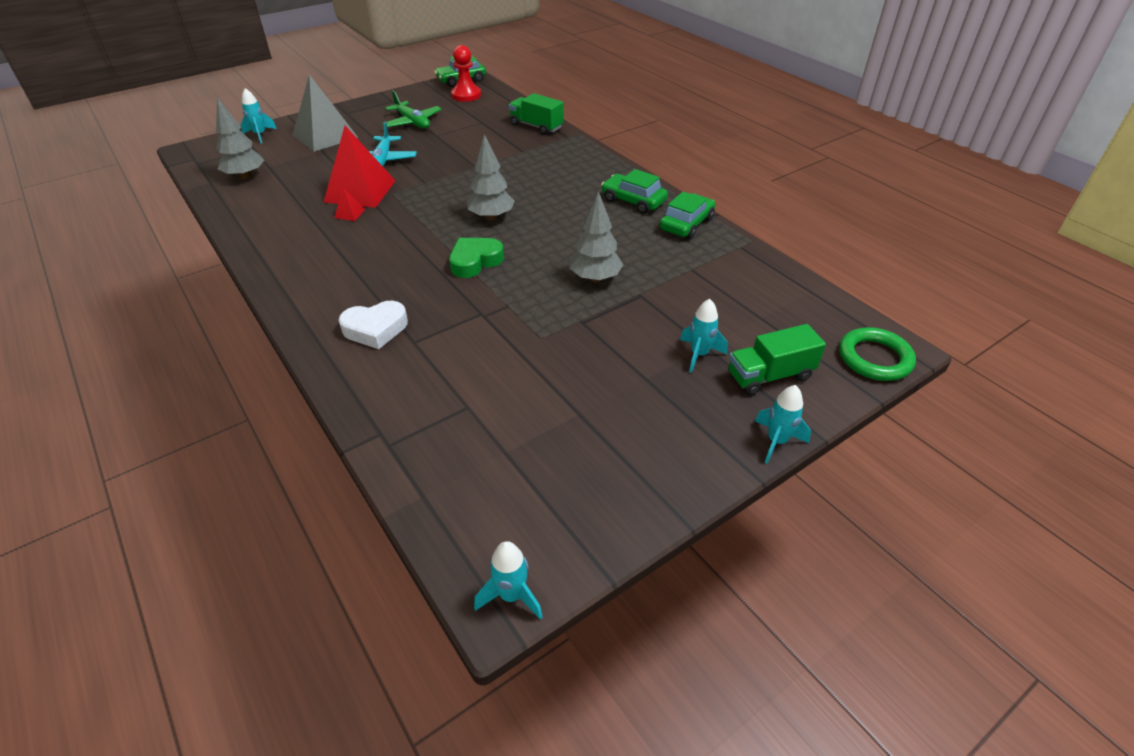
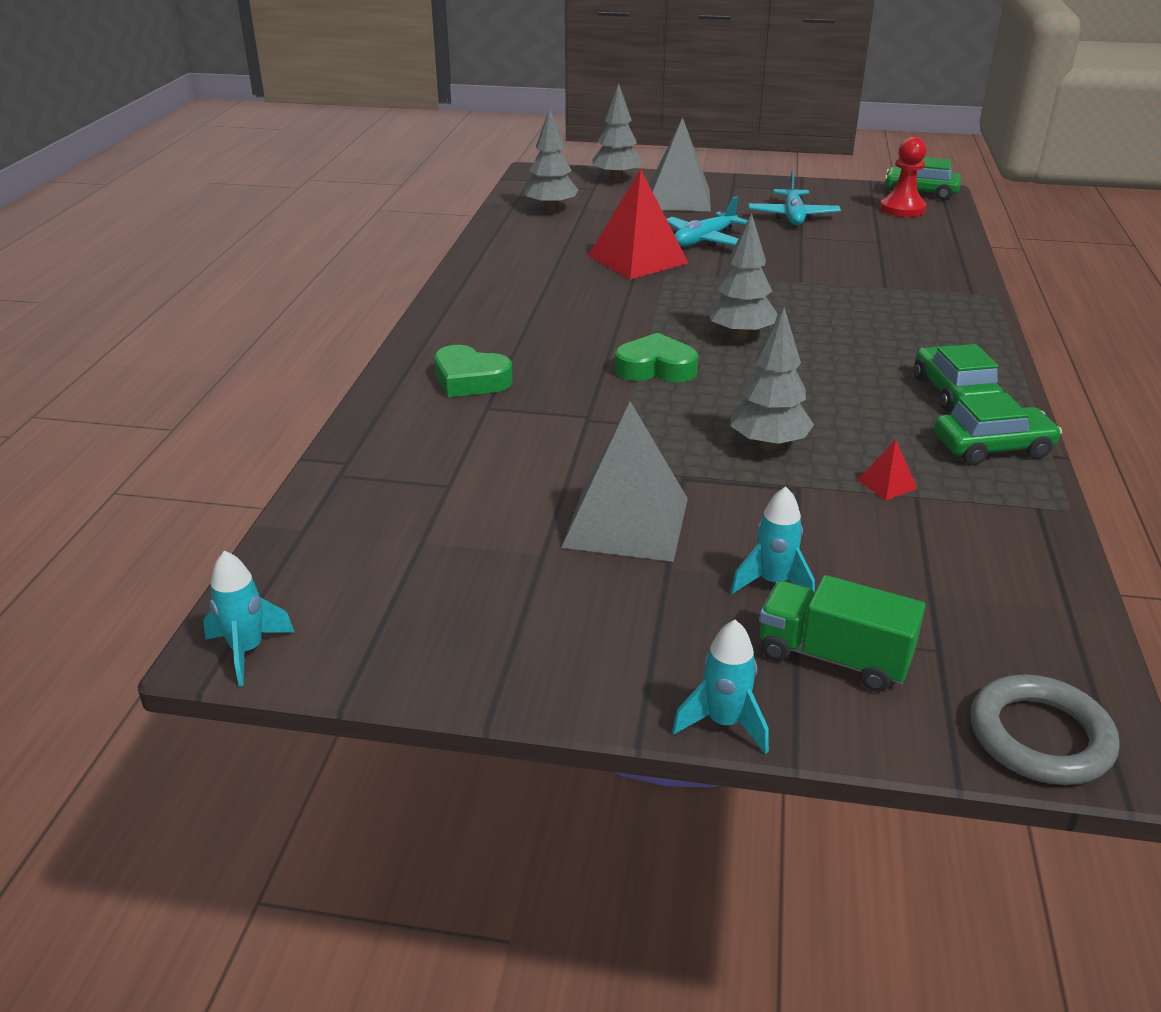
camera: 45 degrees right, 10 degrees down
(260, 135) = (616, 179): turquoise rocket -> grey tree
(349, 213) = (597, 275): red pyramid -> red pyramid (887, 484)
(375, 329) = (470, 380): white heart -> green heart
(412, 122) = (793, 216): green plane -> turquoise plane
(536, 126) = (945, 268): green truck -> none
(592, 366) = (626, 522): none -> grey pyramid
(874, 358) = (1040, 737): green ring -> grey ring

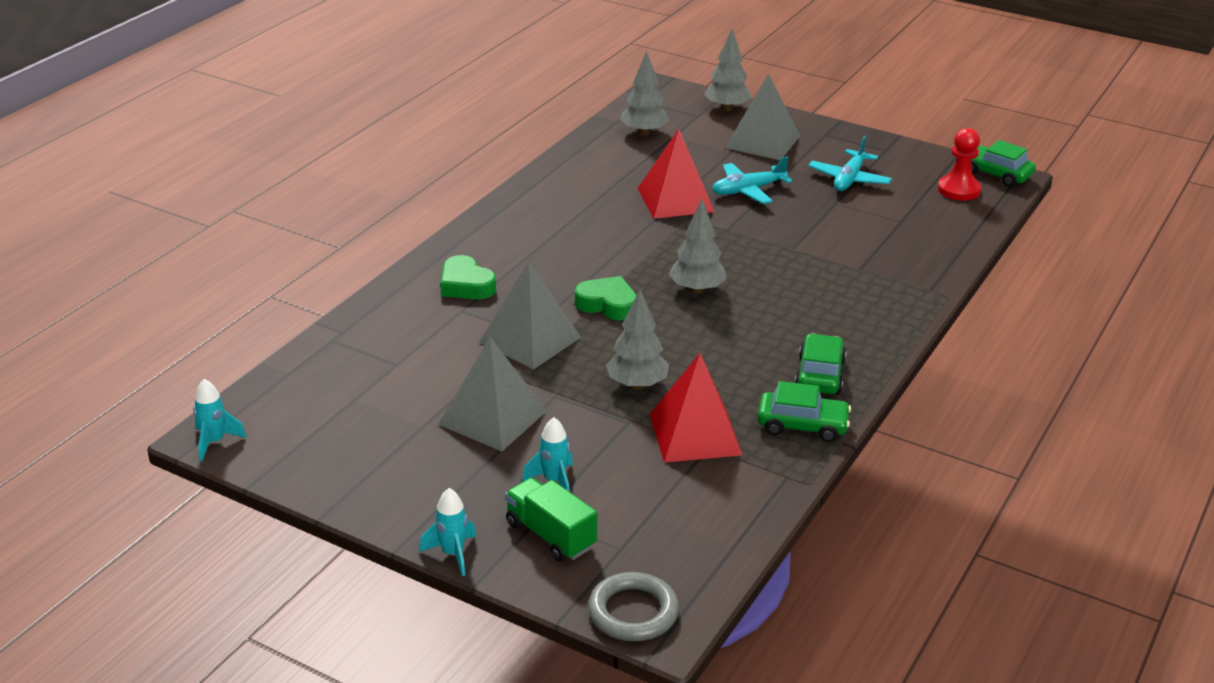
camera: 20 degrees right, 0 degrees up
(597, 422) = (530, 339): none -> grey pyramid
(887, 484) = (695, 434): red pyramid -> red pyramid, size x2.49

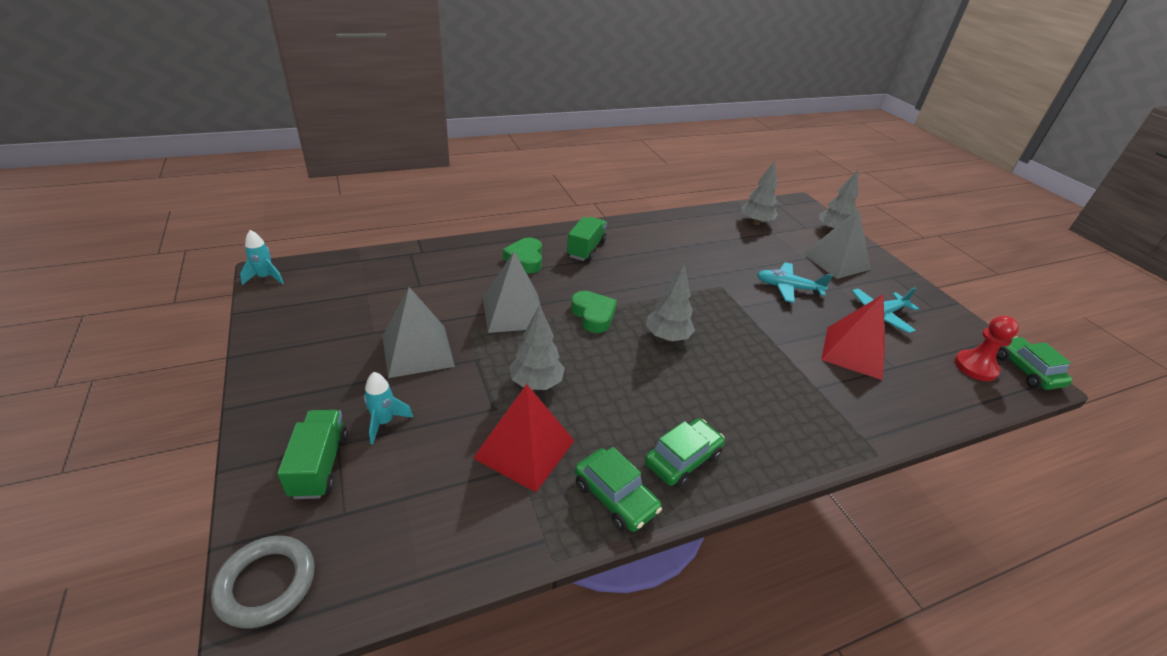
camera: 35 degrees right, 5 degrees up
(452, 554) = (248, 435): turquoise rocket -> none
(512, 244) = (586, 249): none -> green truck
(675, 200) = (727, 270): red pyramid -> red pyramid (853, 352)

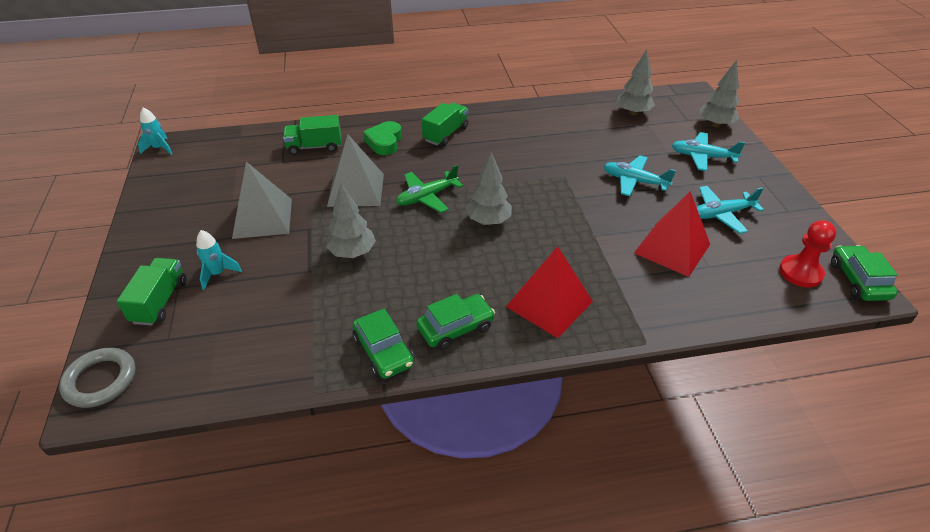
camera: 15 degrees right, 5 degrees up
(451, 268) = (315, 147): none -> green truck
(525, 449) = (323, 305): red pyramid -> red pyramid (549, 304)
(593, 315) = (427, 197): green heart -> green plane
(836, 261) = (702, 157): grey pyramid -> turquoise plane

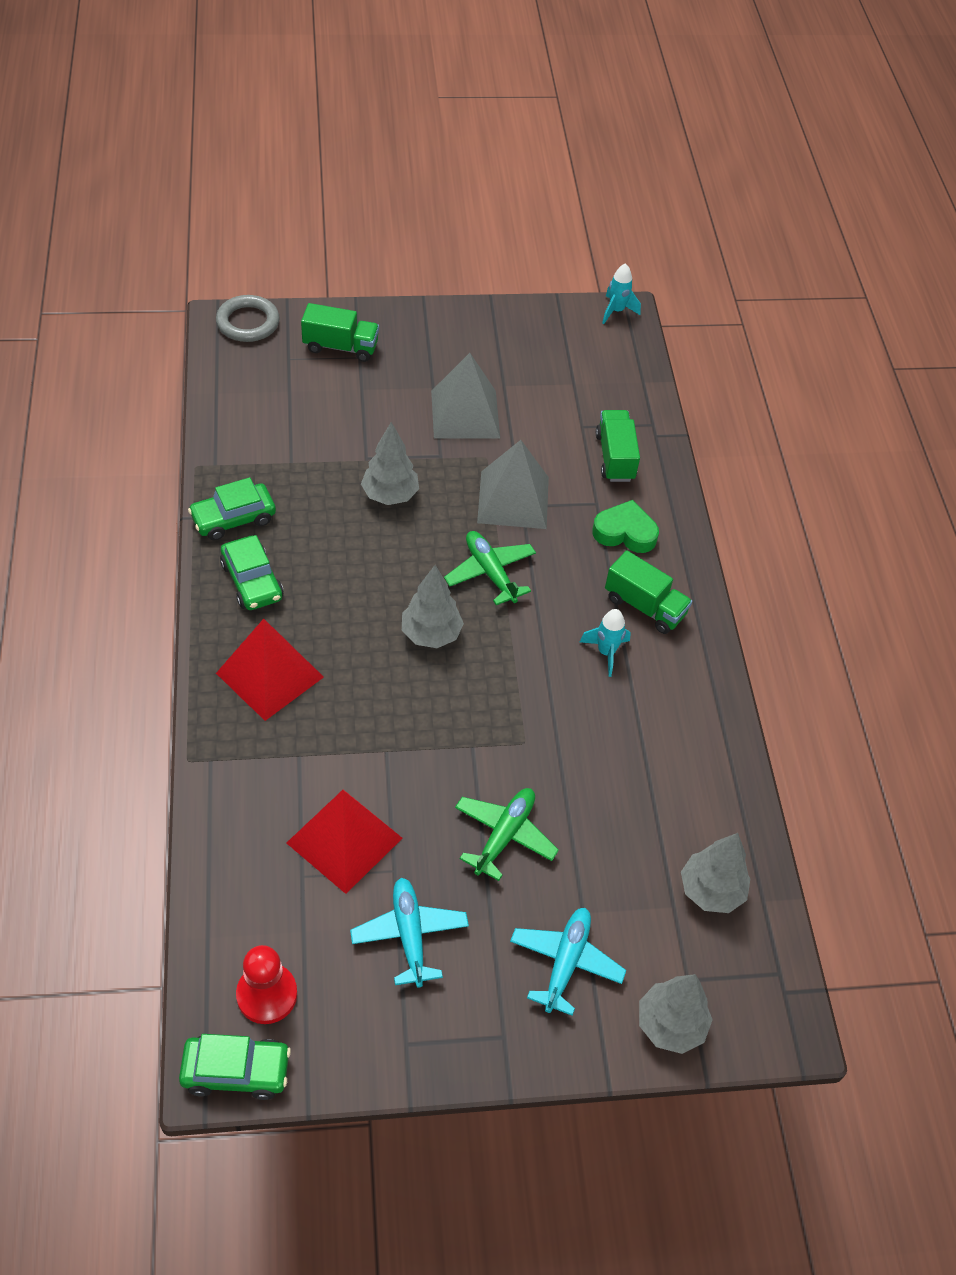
camera: 90 degrees right, 10 degrees up
(218, 274) = (374, 385): turquoise rocket -> turquoise rocket (606, 652)
(634, 181) = (504, 835): turquoise plane -> green plane

